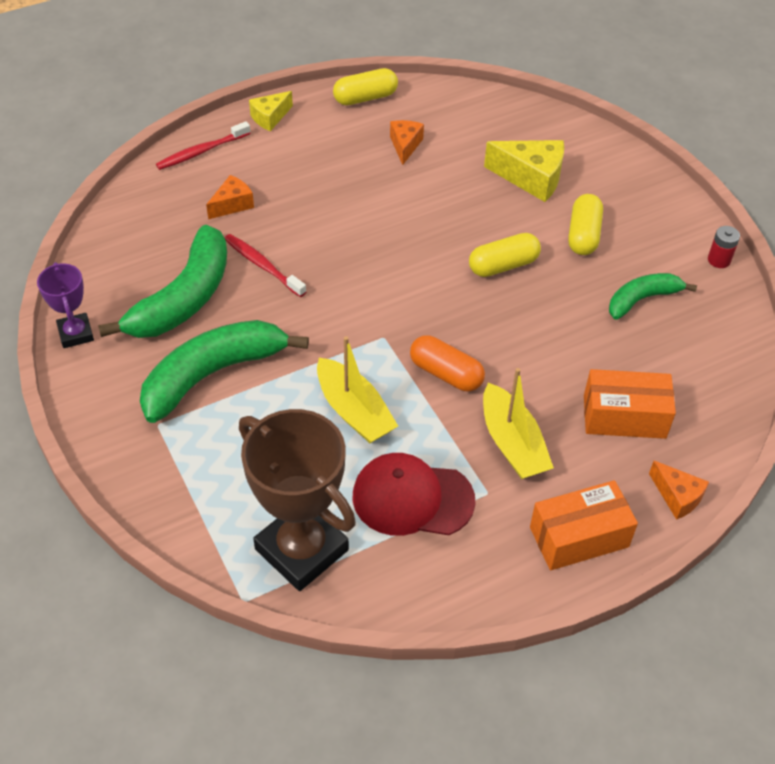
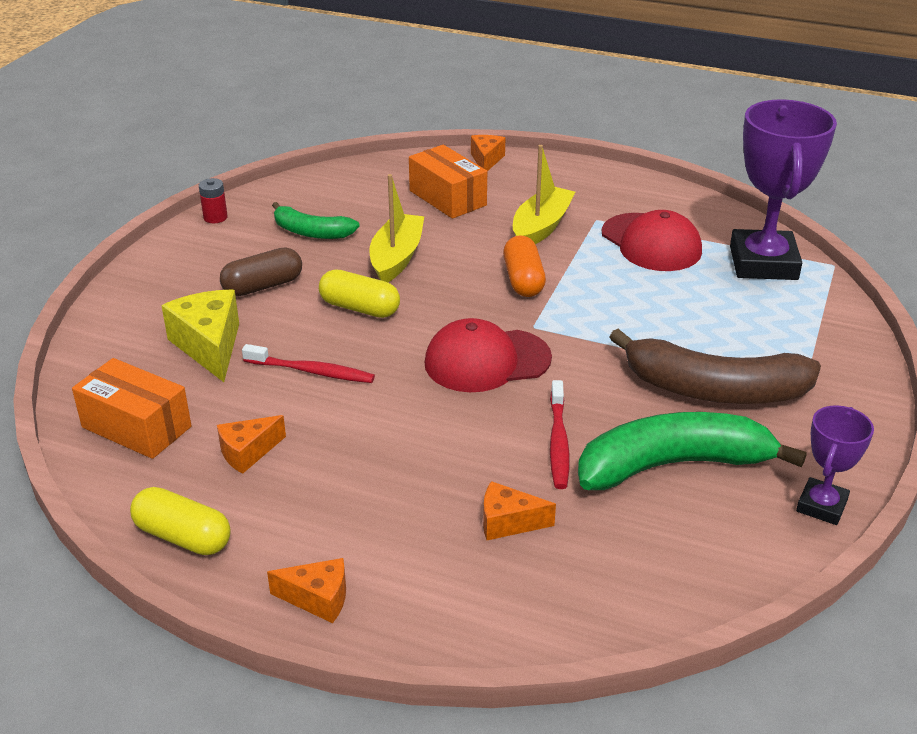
camera: 130 degrees left, 15 degrees down
(201, 151) = (457, 616): red toothbrush -> red toothbrush (311, 371)
(213, 374) = (714, 390): green banana -> brown banana
(270, 117) = (318, 599): yellow cheese -> orange cheese
(301, 550) = (763, 263): brown trophy -> purple trophy
(354, 411) = (626, 301): yellow boat -> yellow boat (396, 258)
(373, 287) = (487, 361): none -> red cap
(579, 537) = (573, 178): orange box -> orange box (136, 427)
(583, 235) = (263, 286): yellow capsule -> brown capsule

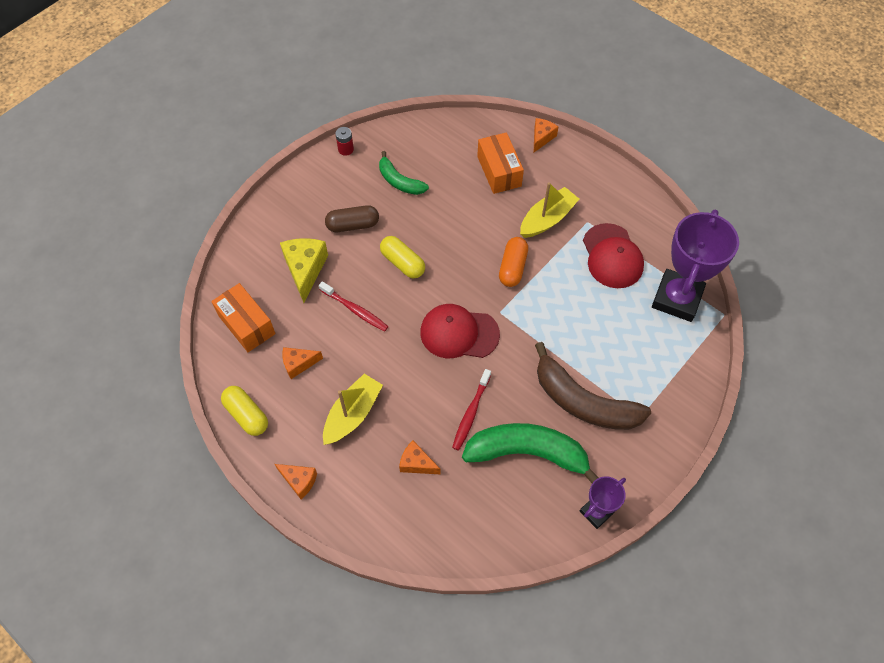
camera: 20 degrees right, 25 degrees up
(396, 258) = (442, 222): yellow boat -> yellow boat (352, 414)

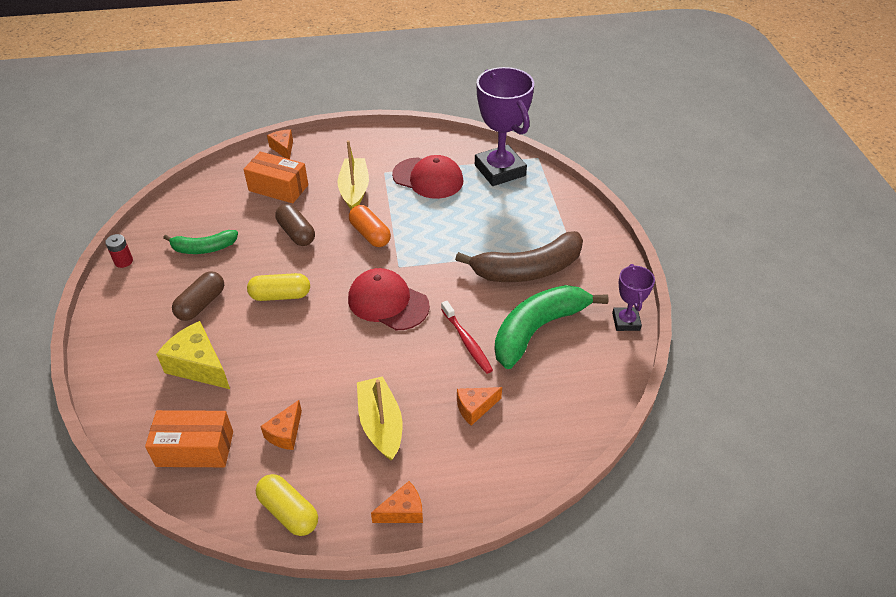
camera: 50 degrees left, 15 degrees down
(247, 415) = (289, 512): yellow capsule -> yellow capsule turned 45 degrees clockwise
(355, 310) = (283, 356): red toothbrush -> none
(459, 333) = (388, 302): red cap -> red cap turned 75 degrees clockwise
(467, 221) = (296, 233): none -> brown capsule

